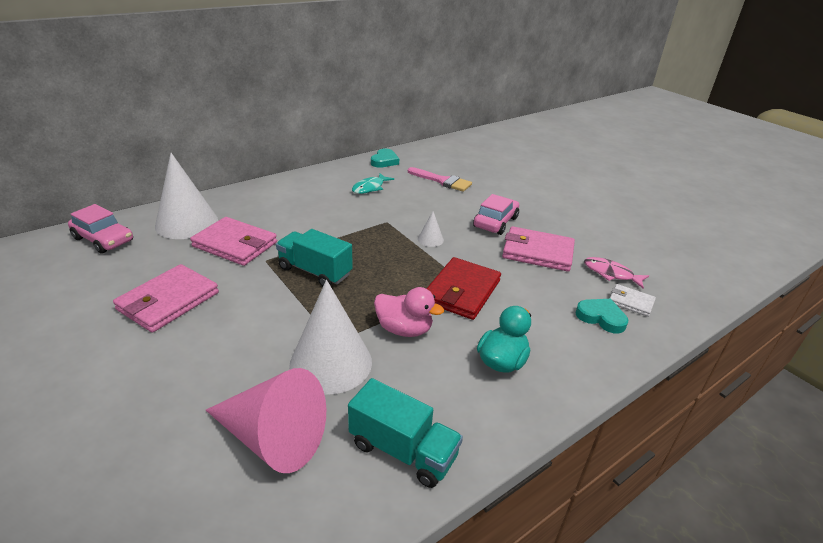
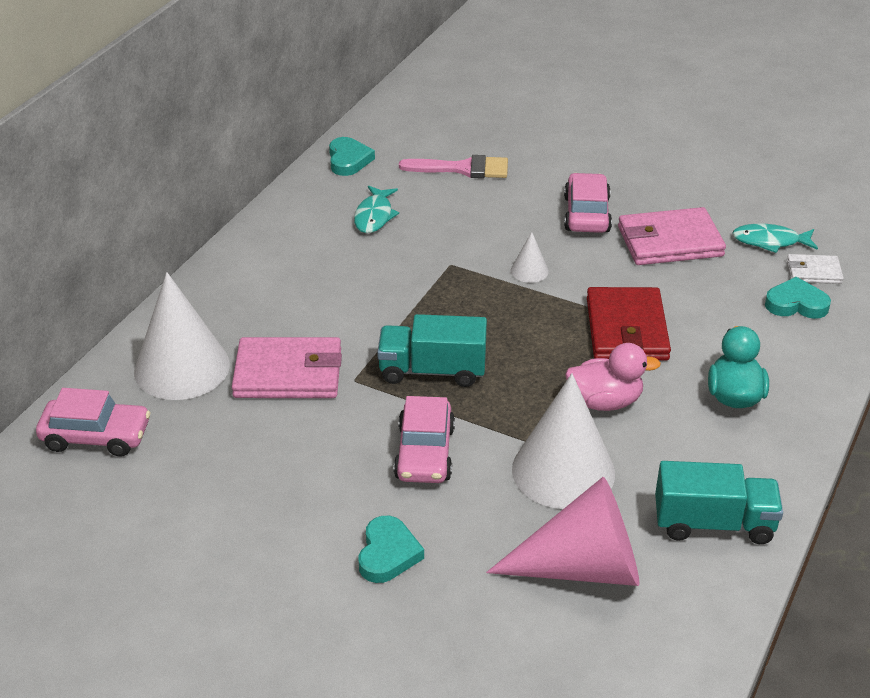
camera: 25 degrees left, 5 degrees up
(162, 368) = (388, 554): none -> turquoise heart
(168, 301) = (296, 480): pink wallet -> none
(257, 315) = (425, 453): none -> pink car
(611, 274) = (770, 241): pink fish -> turquoise fish

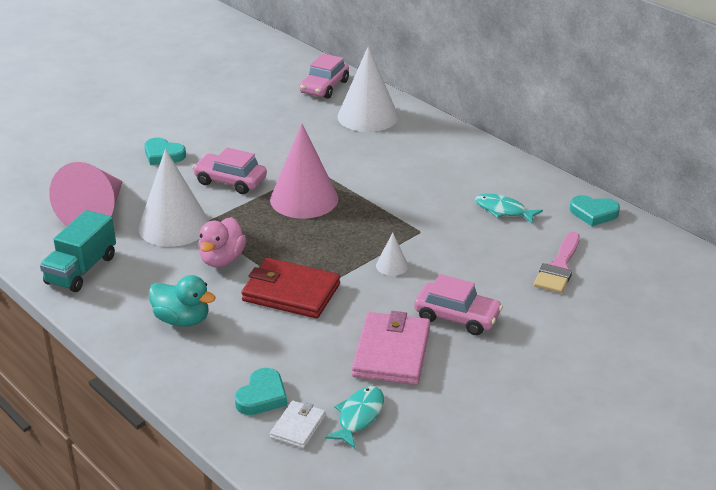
camera: 110 degrees right, 5 degrees down
(288, 373) = (338, 149): pink wallet -> none
(432, 370) = (304, 199): turquoise truck -> pink cone

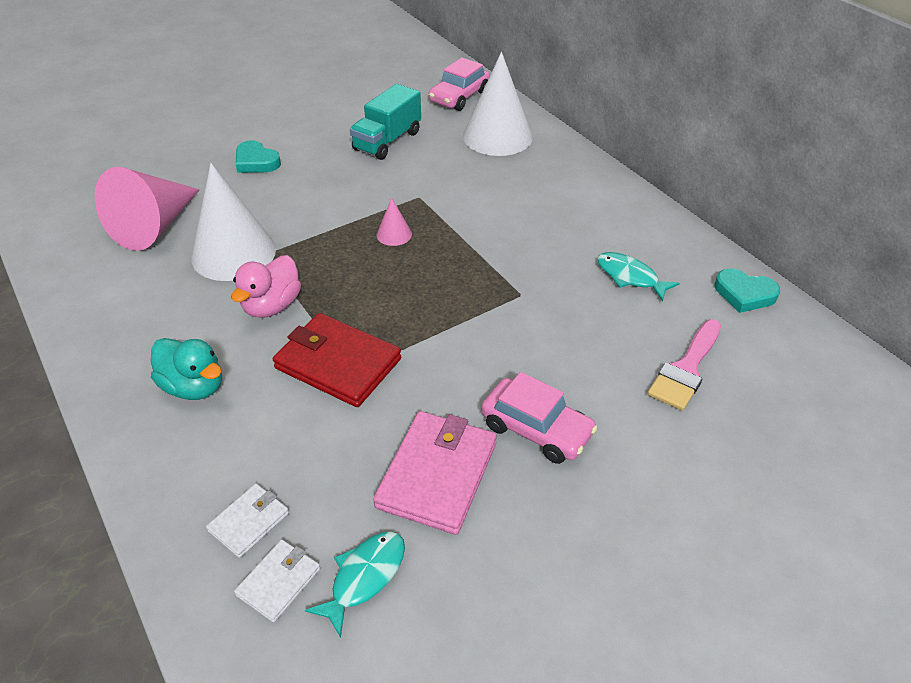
camera: 10 degrees right, 10 degrees up
(81, 270) = (107, 300): turquoise truck -> turquoise truck (387, 141)
(230, 181) = (318, 202): pink car -> none
(262, 396) = (249, 522): turquoise heart -> white wallet
(304, 199) = (394, 234): pink cone -> pink cone, size x0.44
(392, 265) = (472, 340): white cone -> none

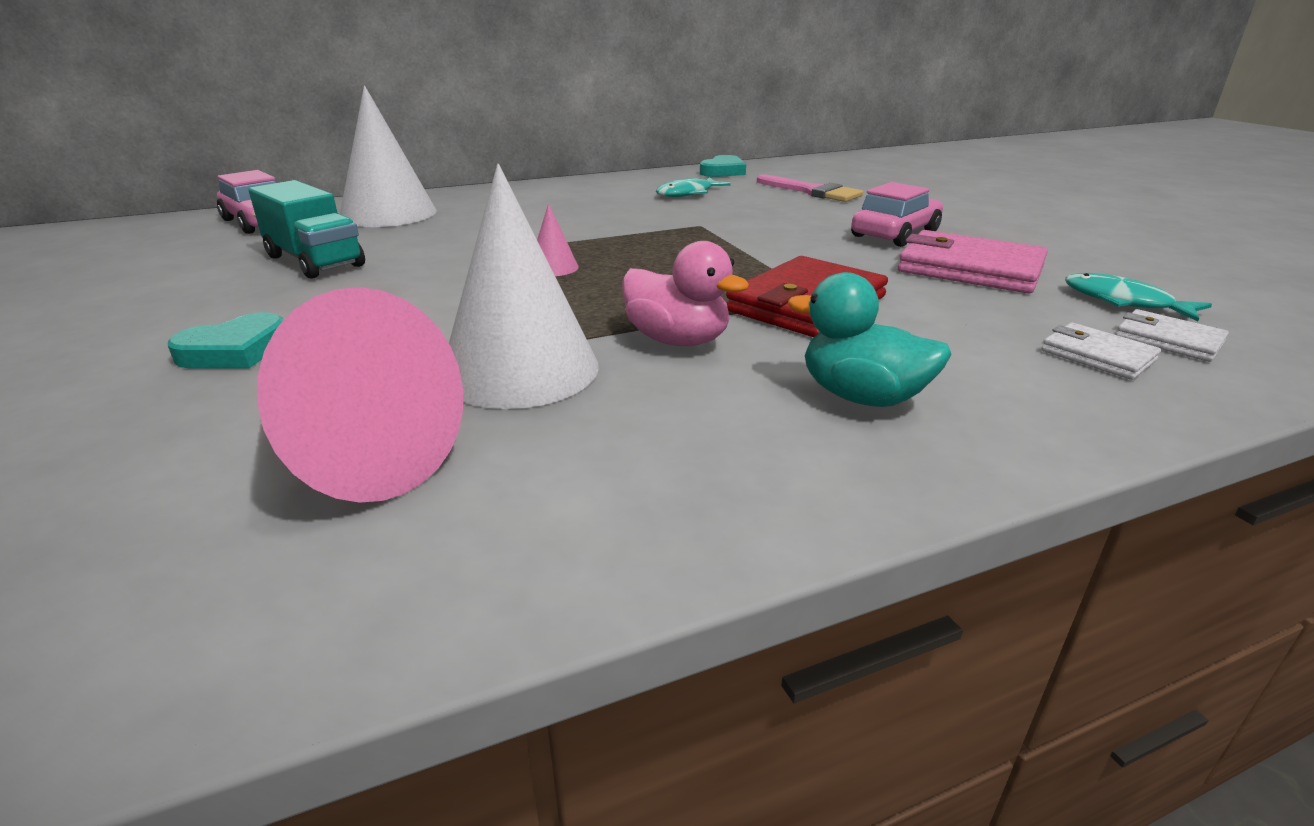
camera: 80 degrees left, 15 degrees down
(194, 387) = (862, 397): turquoise duck -> turquoise duck turned 105 degrees counterclockwise

